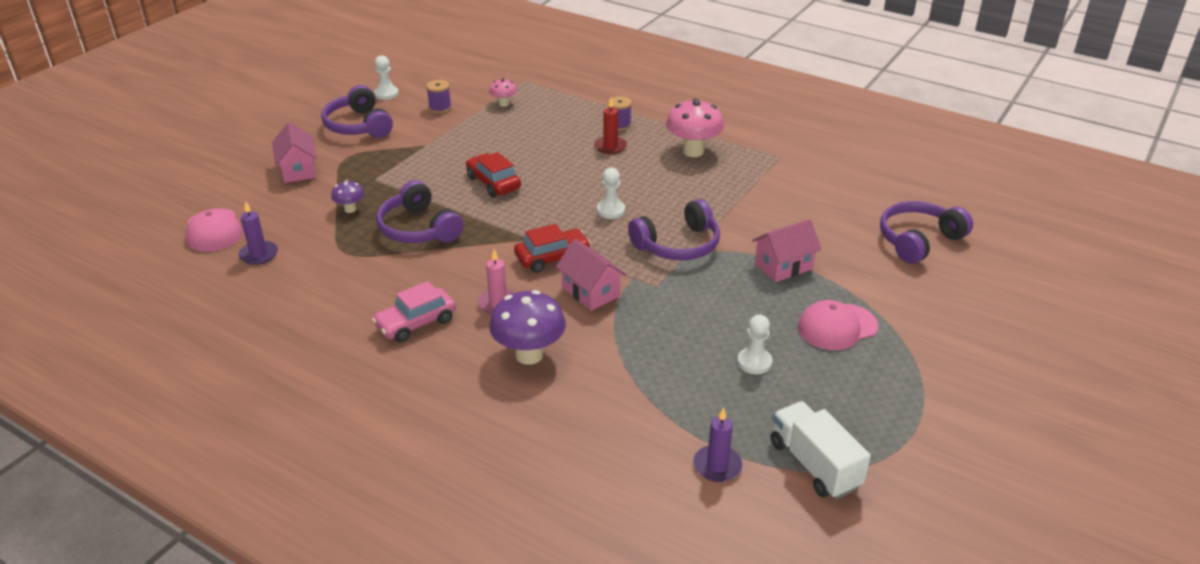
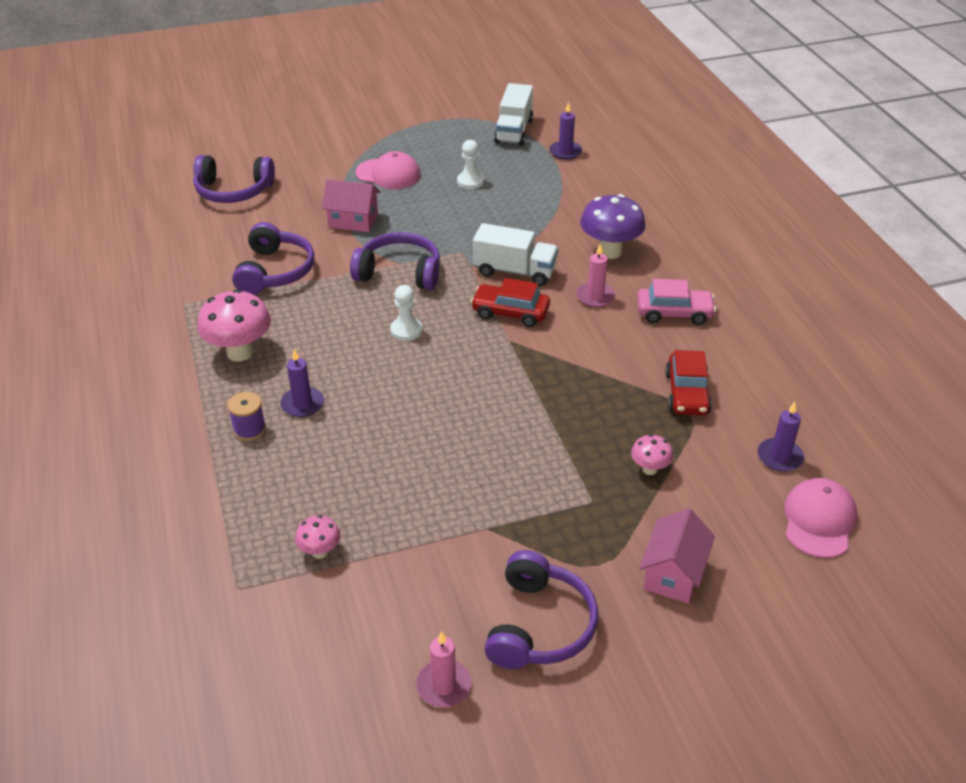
camera: 140 degrees left, 5 degrees up
(350, 209) = (649, 469): purple mushroom -> pink mushroom
(386, 94) = (443, 685): white pawn -> pink candle
(419, 228) = (598, 404): purple headphones -> purple headphones (274, 271)
(440, 108) = (403, 596): purple spool -> none
(493, 183) = (472, 422): red car -> red car (687, 393)
(590, 292) = (515, 271): pink house -> white truck
(610, 147) = (302, 404): red candle -> purple candle

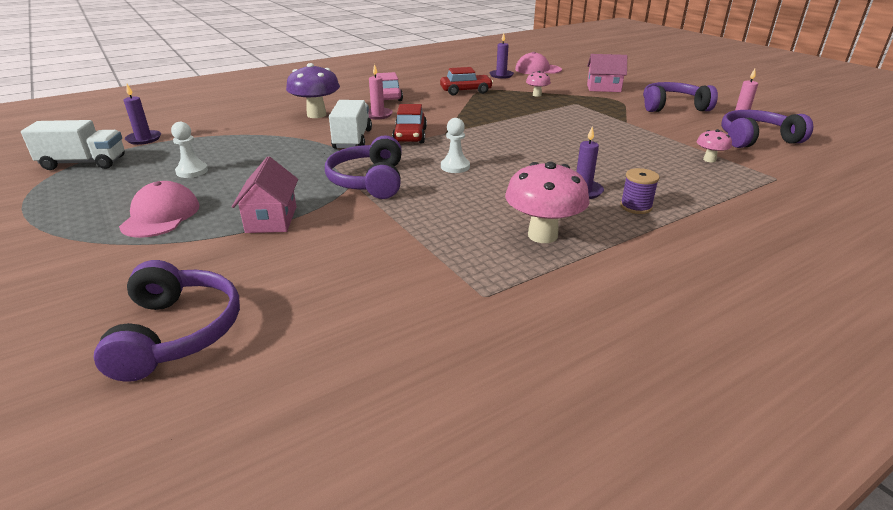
camera: 105 degrees left, 10 degrees down
(274, 271) = (389, 247): purple headphones -> purple headphones (756, 139)

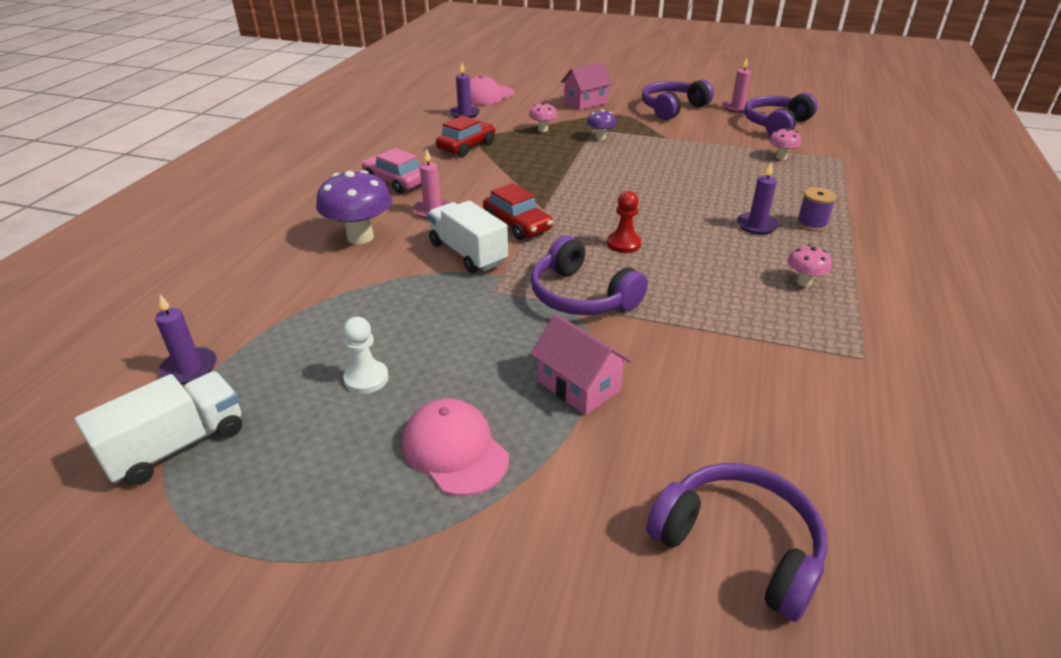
camera: 40 degrees left, 5 degrees up
(455, 167) = (624, 244): white pawn -> red pawn
(542, 235) = (803, 282): pink mushroom -> pink mushroom, size x0.52
(571, 109) = (600, 137): none -> purple mushroom

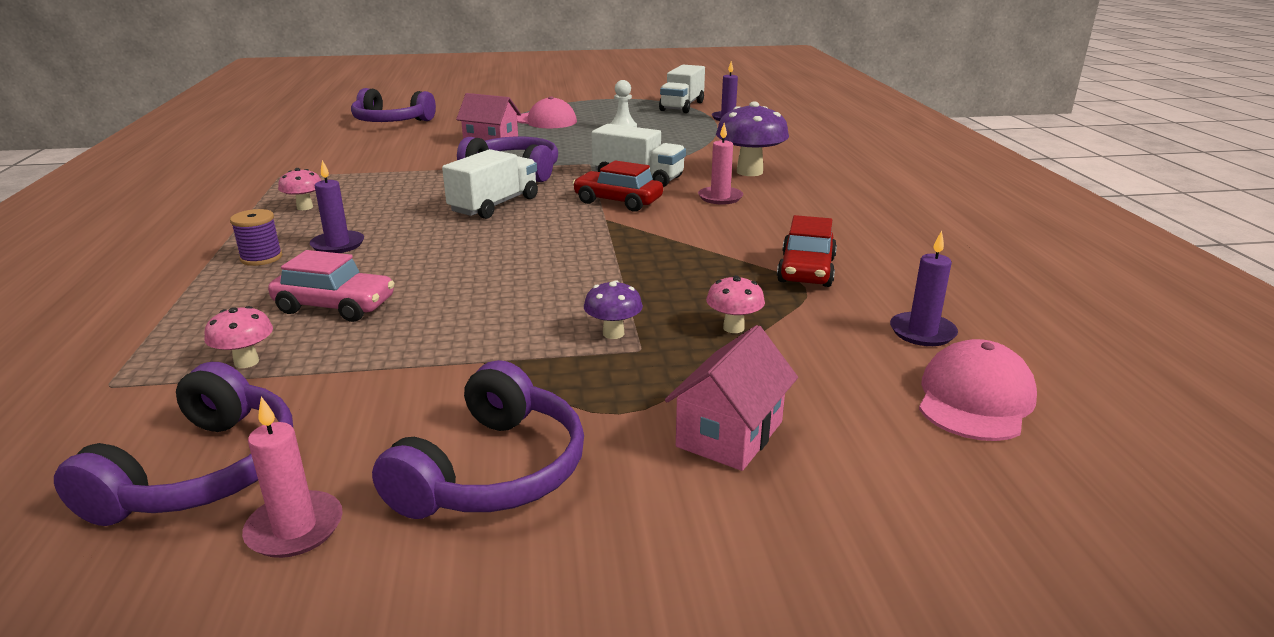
camera: 155 degrees right, 10 degrees down
(395, 182) = (809, 213): pink car -> pink car (335, 306)
(624, 244) = (494, 205): red pawn -> white truck

